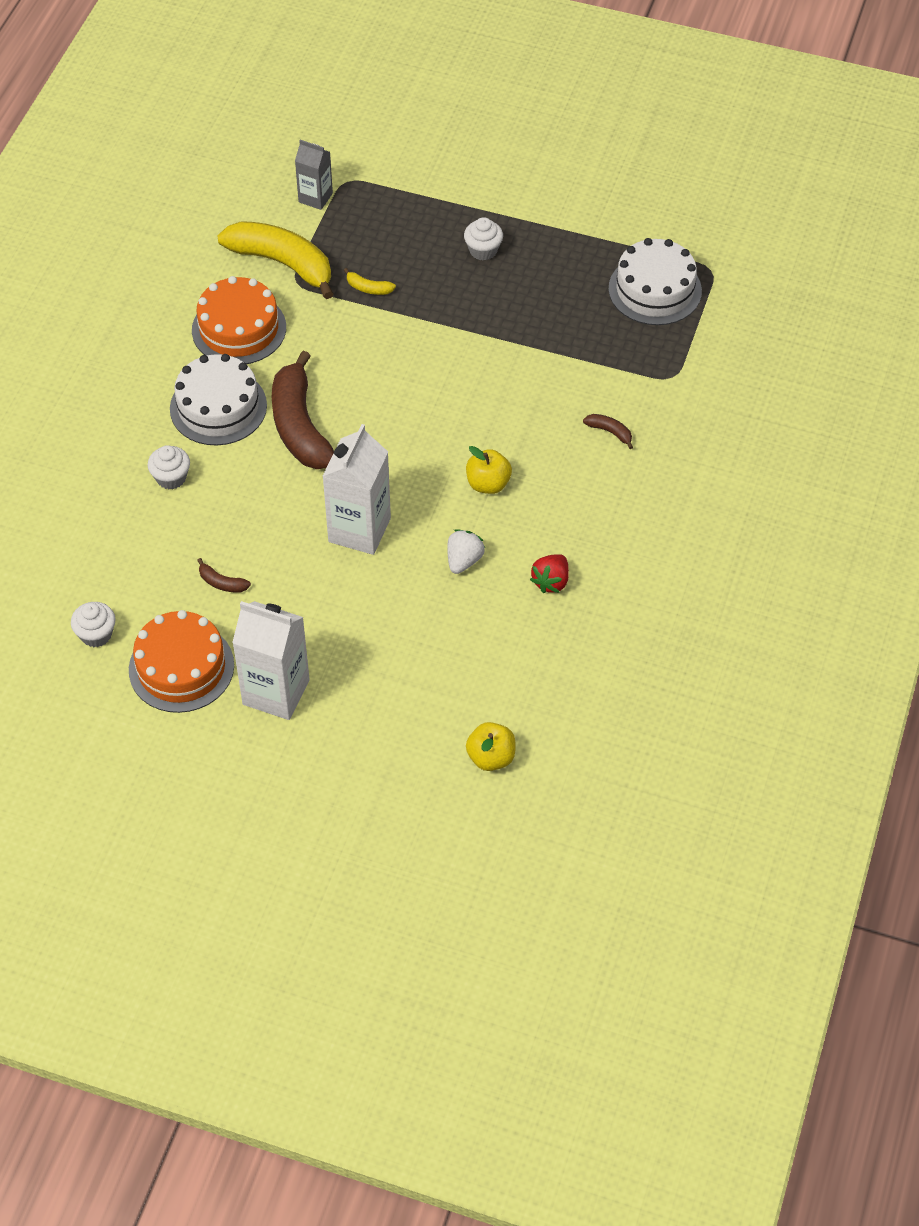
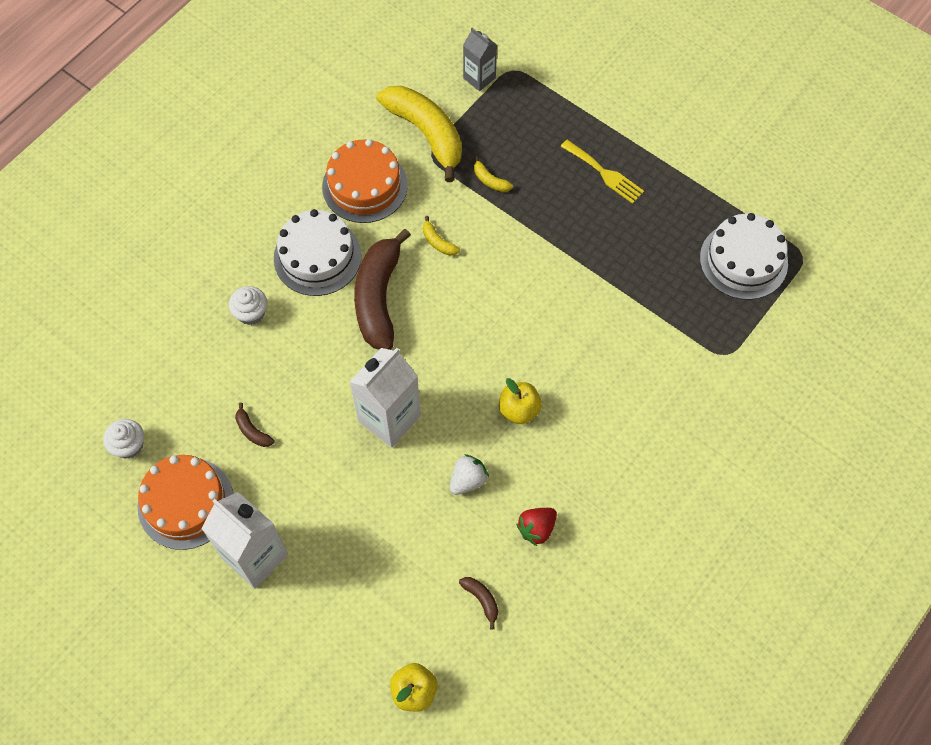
camera: 20 degrees right, 10 degrees up
(339, 358) = (438, 242): none -> yellow banana
(483, 250) = (604, 173): white cupcake -> yellow fork
(610, 432) = (648, 393): brown banana -> brown banana (481, 600)

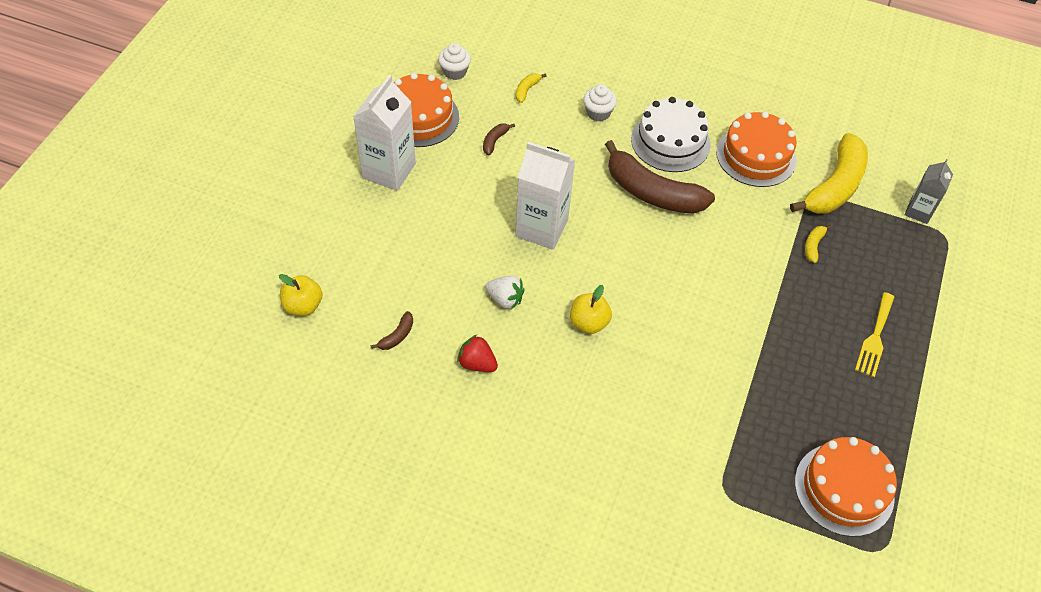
camera: 70 degrees right, 10 degrees down
(378, 298) = (652, 192): brown banana -> brown banana turned 135 degrees counterclockwise
(438, 242) = (728, 221): yellow banana -> yellow banana (527, 90)
(743, 260) = (844, 489): white cake -> orange cake

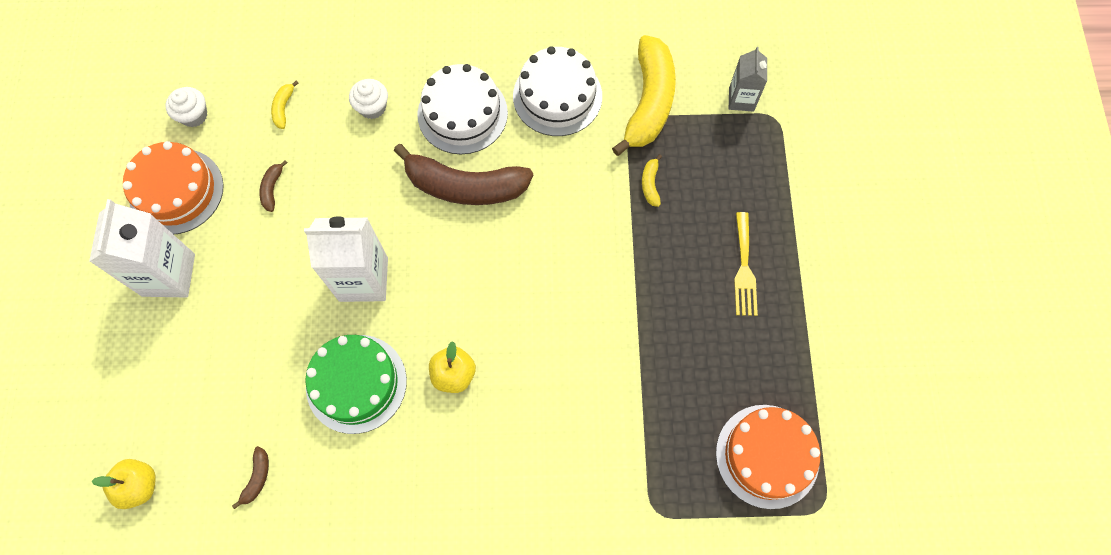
camera: 20 degrees left, 15 degrees up
(477, 363) = (355, 474): red strawberry -> none
(505, 299) = (356, 383): white strawberry -> green cake
(756, 156) = (557, 96): orange cake -> white cake

